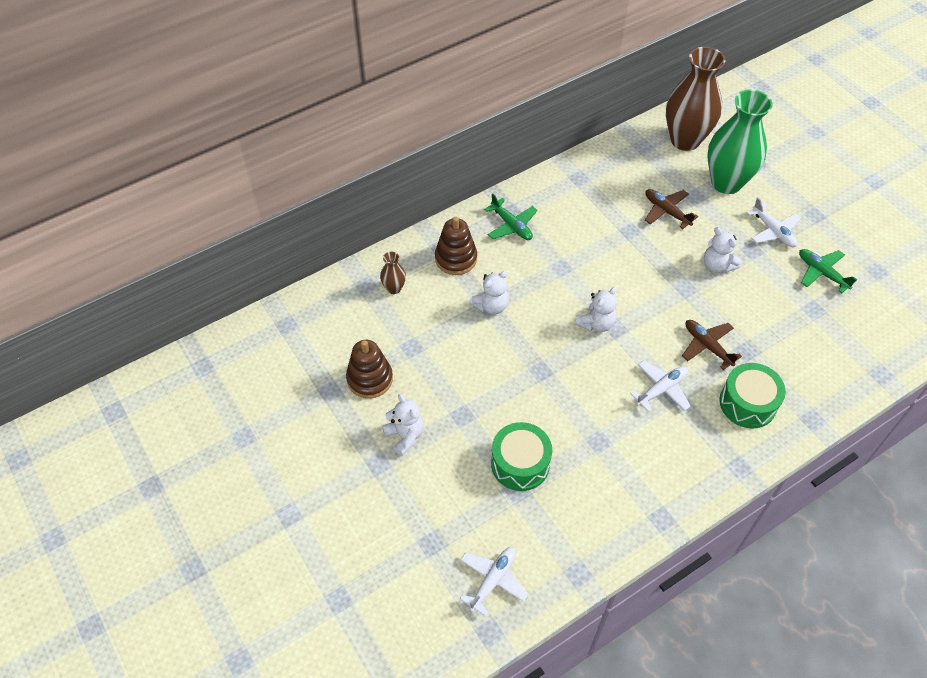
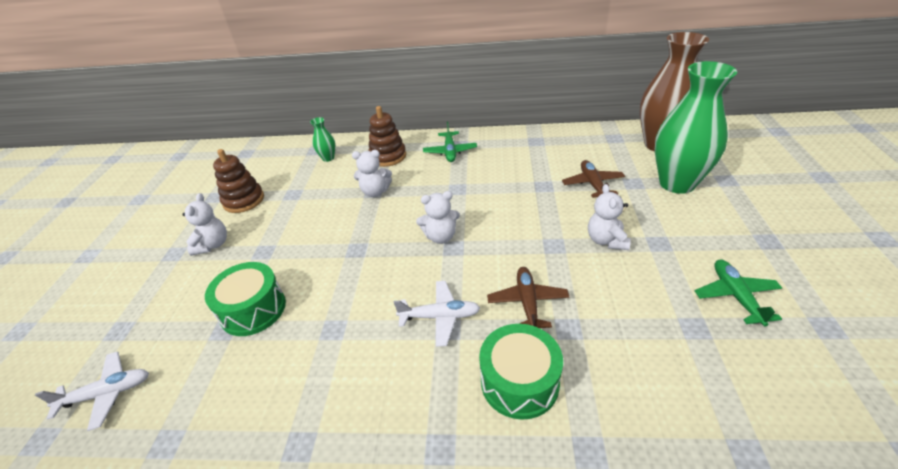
camera: 40 degrees right, 15 degrees down
(394, 288) = (328, 158): brown vase -> green vase
(773, 231) = (700, 236): white plane -> none

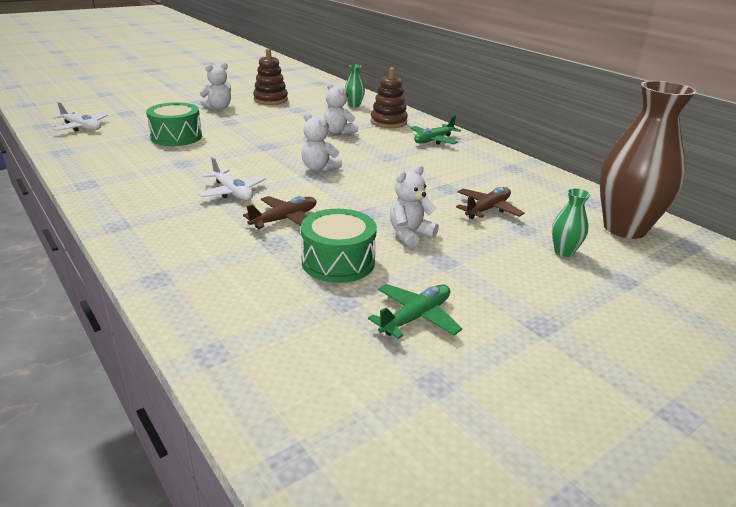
camera: 45 degrees right, 10 degrees down
(519, 382) = (198, 237): green drum -> green drum (338, 262)
(677, 183) = (564, 252): green vase -> green vase, size x0.43

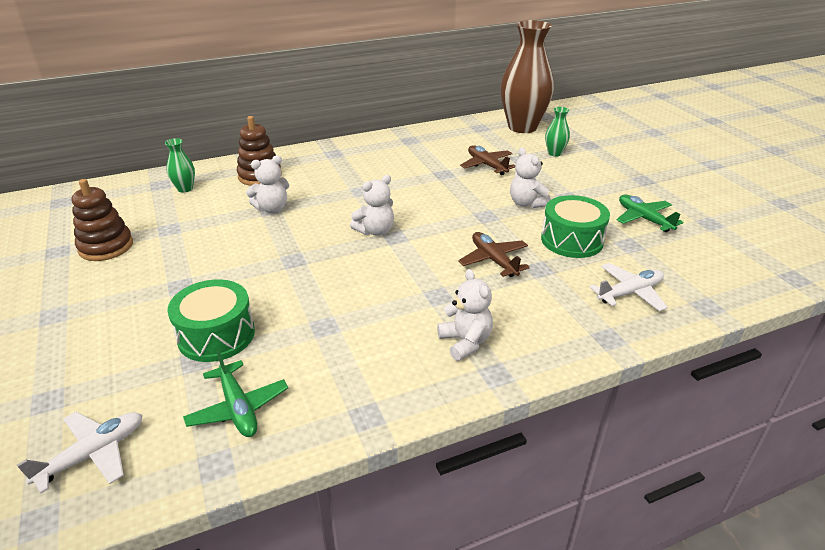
camera: 75 degrees left, 5 degrees up
(218, 107) = (104, 295): white teddy bear -> white teddy bear (465, 342)
(232, 192) = (424, 289): white plane -> white plane (630, 293)
(433, 140) = (328, 161): green plane -> green plane (238, 408)

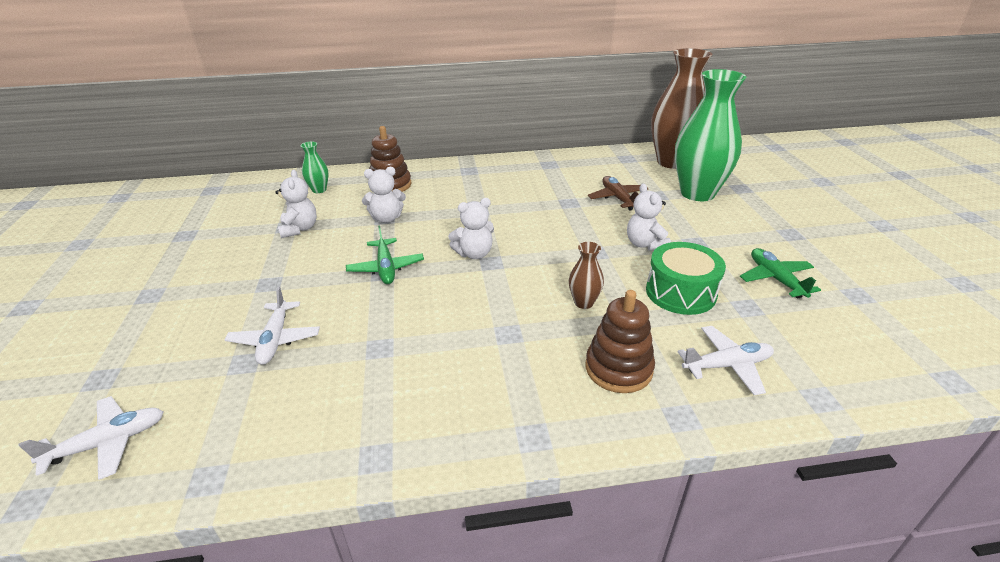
camera: 15 degrees right, 0 degrees up
(106, 247) = (225, 236): brown stacking toy -> brown stacking toy (618, 368)
(216, 335) = (275, 339): green drum -> white plane
(238, 408) = (257, 421): green plane -> green plane (386, 268)
(465, 342) = (515, 392): white teddy bear -> white teddy bear (299, 229)
(493, 260) = (584, 303): brown plane -> brown vase
(554, 153) = (697, 193): green vase -> green vase, size x2.33

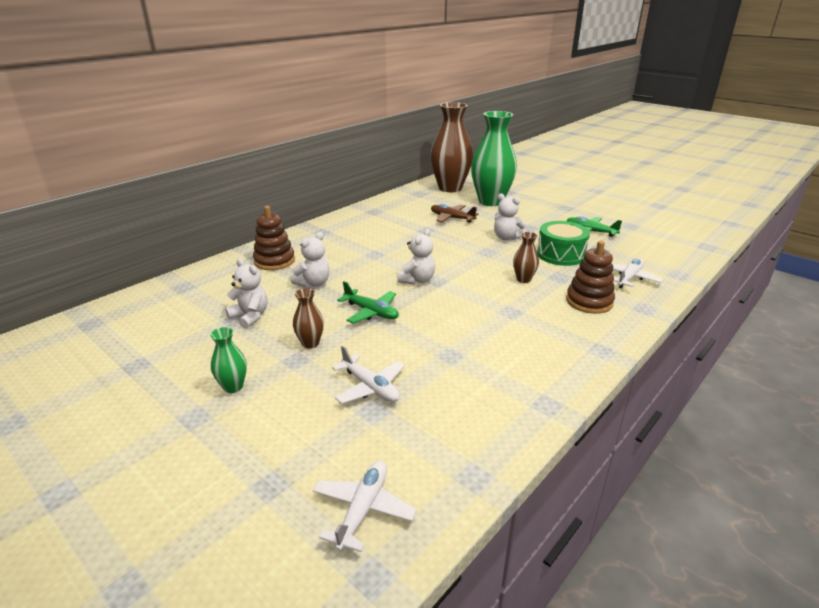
camera: 40 degrees left, 5 degrees down
(300, 274) = (310, 343): none -> brown vase
(319, 190) = (213, 285): green vase -> green vase (233, 387)

